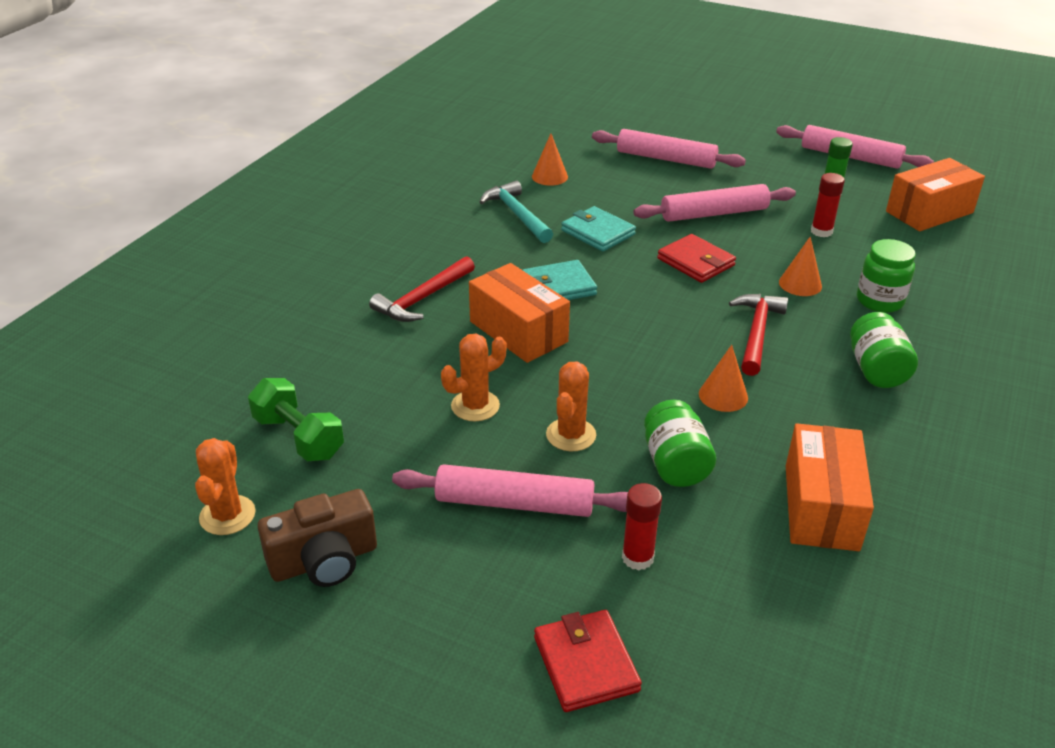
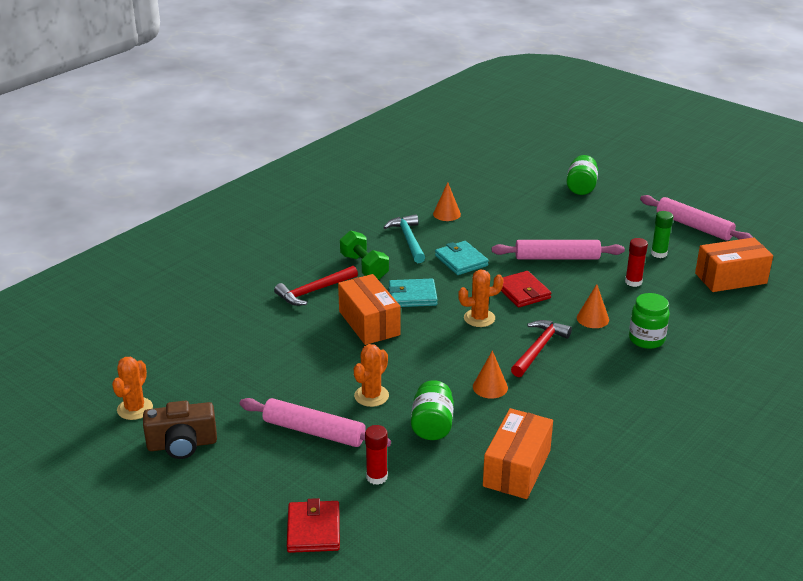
camera: 15 degrees right, 5 degrees down
(299, 437) = (196, 369): green dumbbell -> green dumbbell (364, 267)
(475, 406) = (317, 367): orange cactus -> orange cactus (479, 318)
(666, 159) = (543, 210): pink rolling pin -> none
(876, 370) = (612, 387): green jar -> green jar (581, 187)

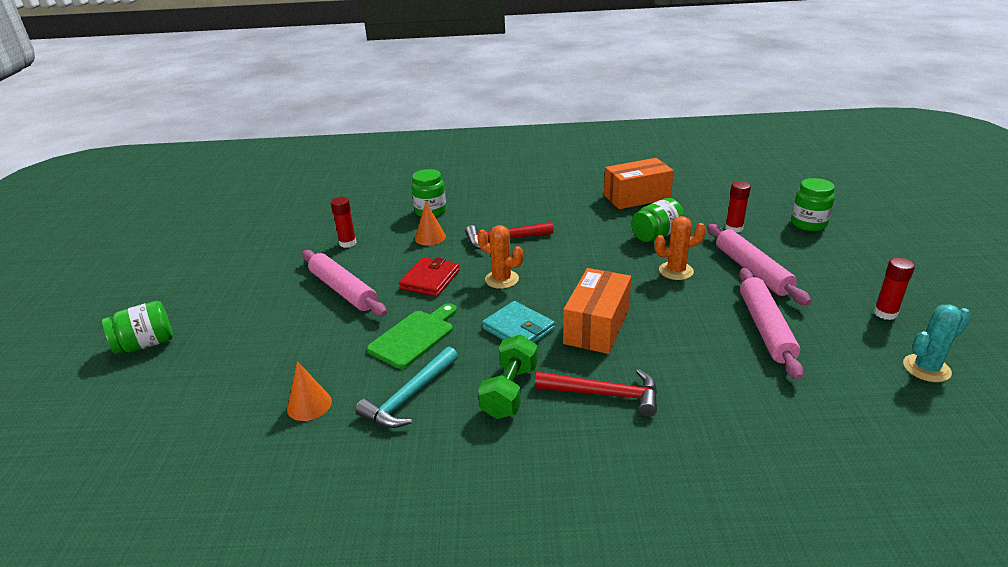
camera: 130 degrees left, 0 degrees up
(135, 409) = (926, 368): orange cactus -> turquoise cactus
(182, 444) = (885, 313): brown camera -> red glue stick
(313, 529) = (808, 224): red wallet -> green jar
(461, 261) = (414, 337): turquoise wallet -> green cutting board
(490, 387) = (580, 236): orange cone -> none
(659, 254) = (280, 250): green glue stick -> none
(694, 226) = (204, 254): pink rolling pin -> pink rolling pin (765, 328)
(730, 278) = (295, 213): orange box -> none

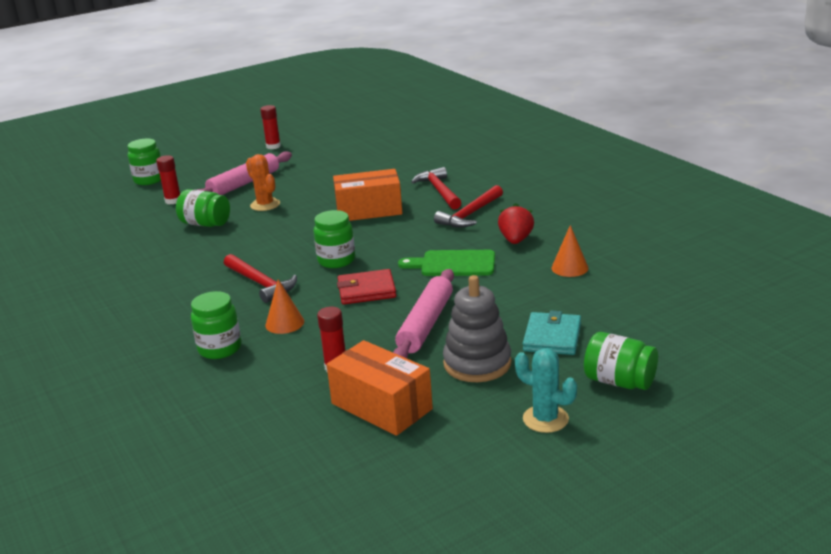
camera: 120 degrees left, 5 degrees down
(265, 294) = (477, 363): none -> grey stacking toy
(409, 396) = (516, 240): turquoise hammer -> red strawberry
(502, 279) = (336, 260): orange cactus -> green jar
(510, 391) = (470, 214): green dumbbell -> red hammer
(518, 329) = (400, 232): turquoise wallet -> turquoise wallet (552, 337)
(637, 197) = (121, 250): orange box -> orange box (381, 406)
(765, 328) = (320, 168): pink rolling pin -> none
(926, 368) = (325, 133): turquoise cactus -> turquoise cactus (545, 419)

